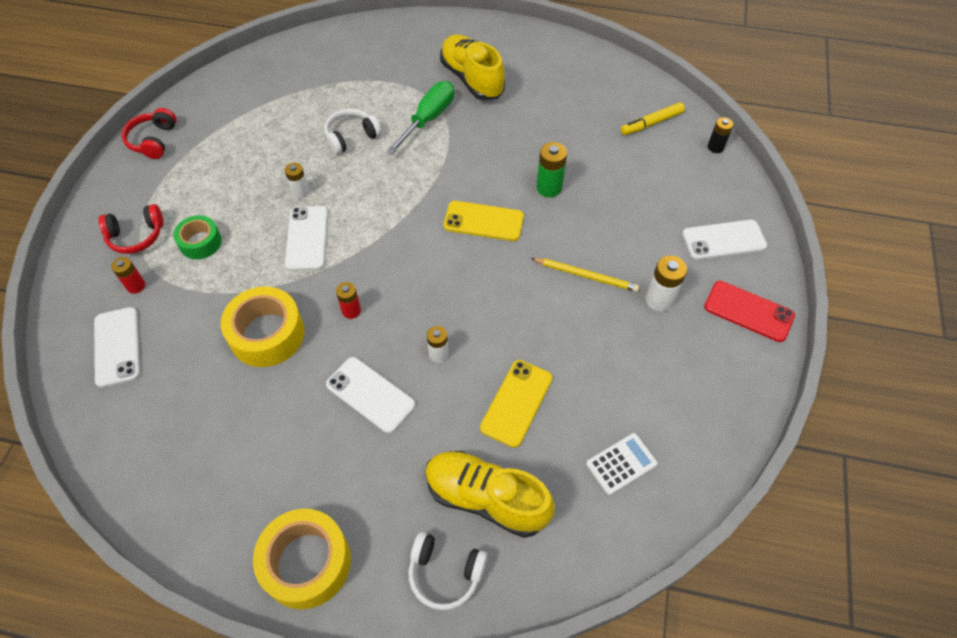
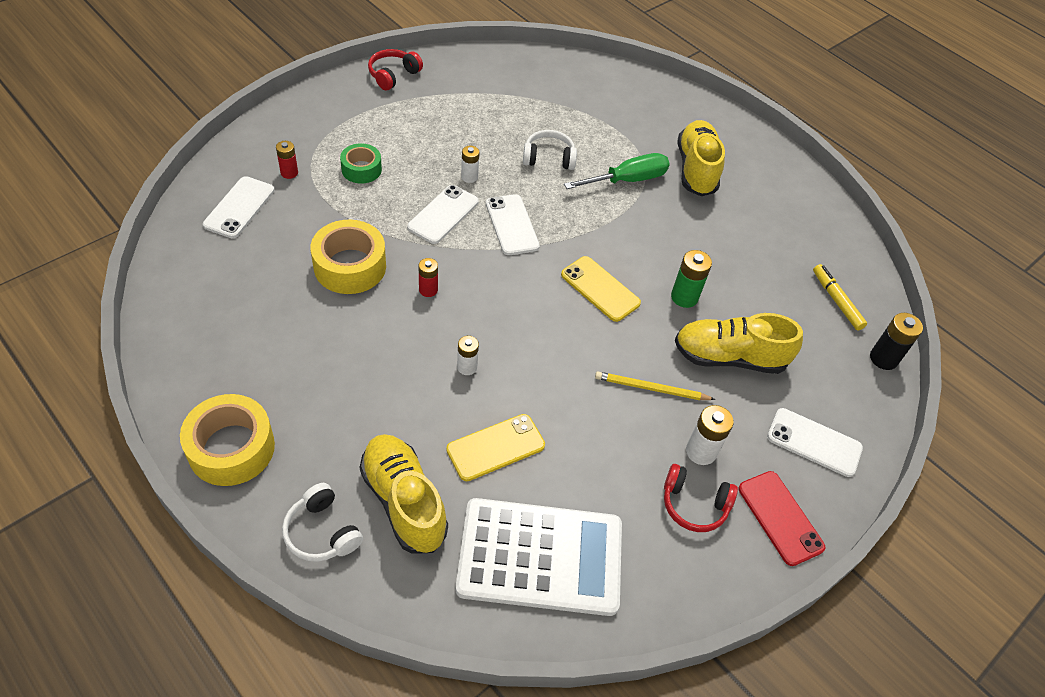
camera: 30 degrees right, 5 degrees down
(136, 236) = (320, 137): red headphones -> red headphones (694, 505)
(370, 395) = (386, 361): white phone -> white phone (512, 225)
(586, 276) = (651, 388): yellow pencil -> yellow pencil turned 135 degrees clockwise
(618, 214) = (729, 357): none -> yellow shoe
(621, 464) = (540, 557): white calculator -> white calculator, size x2.40
(651, 123) = (836, 301): yellow marker -> yellow marker turned 60 degrees clockwise
(715, 147) = (883, 358): black battery -> black battery, size x1.50

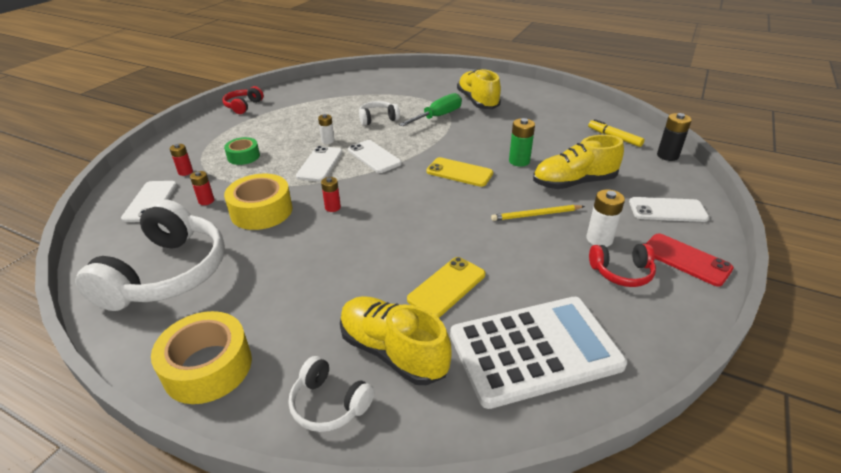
camera: 15 degrees left, 15 degrees down
(228, 319) = (167, 273): none -> white headphones
(297, 228) = (206, 201): none -> red battery
(467, 367) = (391, 244): white battery -> none

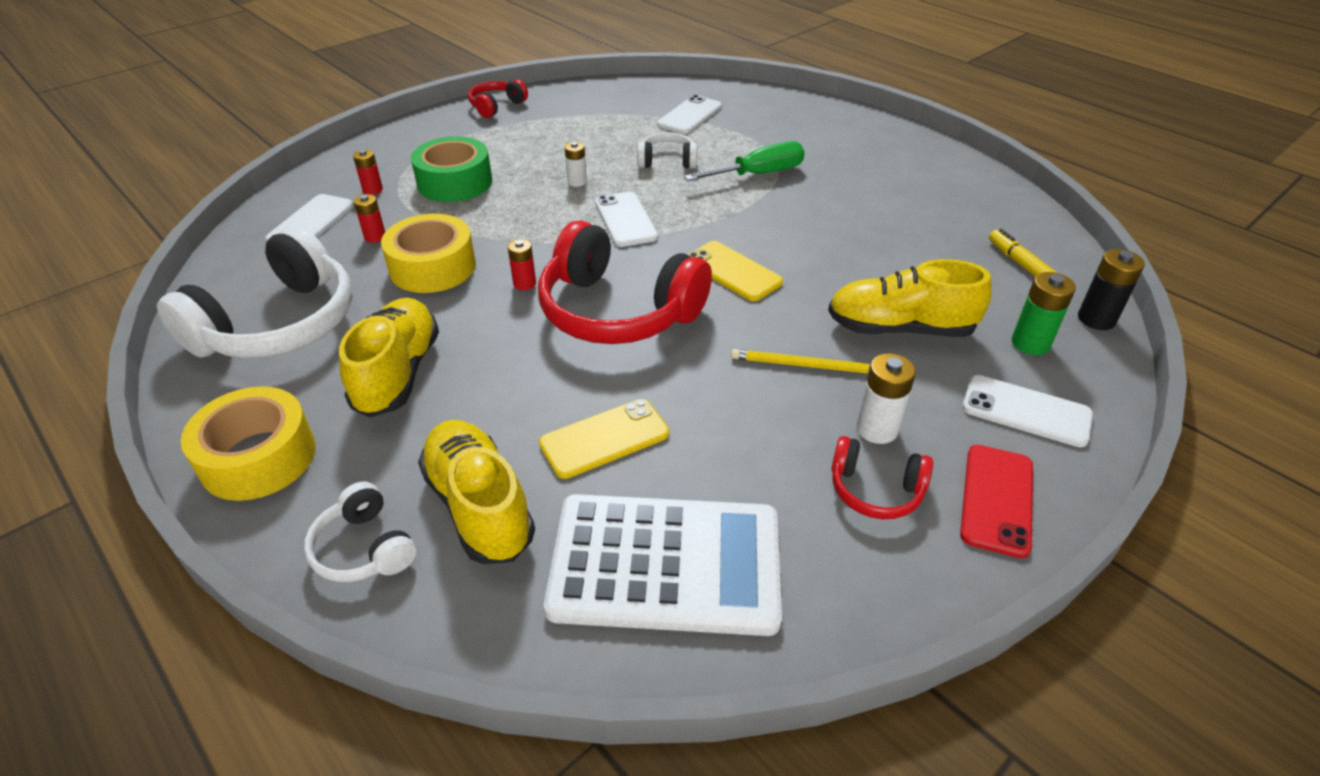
camera: 20 degrees right, 5 degrees up
(243, 156) = (455, 182): green tape -> green tape, size x1.65
(320, 164) = (546, 215): white phone -> white phone (689, 115)
(404, 210) = (617, 311): none -> red headphones
(478, 102) = (836, 161): yellow shoe -> yellow shoe (398, 373)
(519, 161) = (836, 273): green battery -> green battery (1030, 343)
(686, 259) = (997, 499): red phone -> red phone turned 45 degrees clockwise

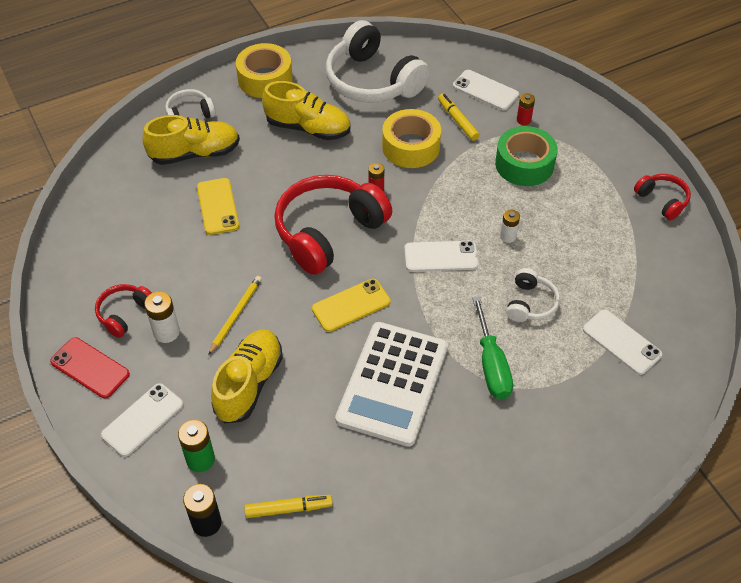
camera: 105 degrees right, 10 degrees up
(375, 237) = (457, 120): red battery -> yellow marker
(665, 565) = (126, 215): white calculator -> white calculator (392, 383)

